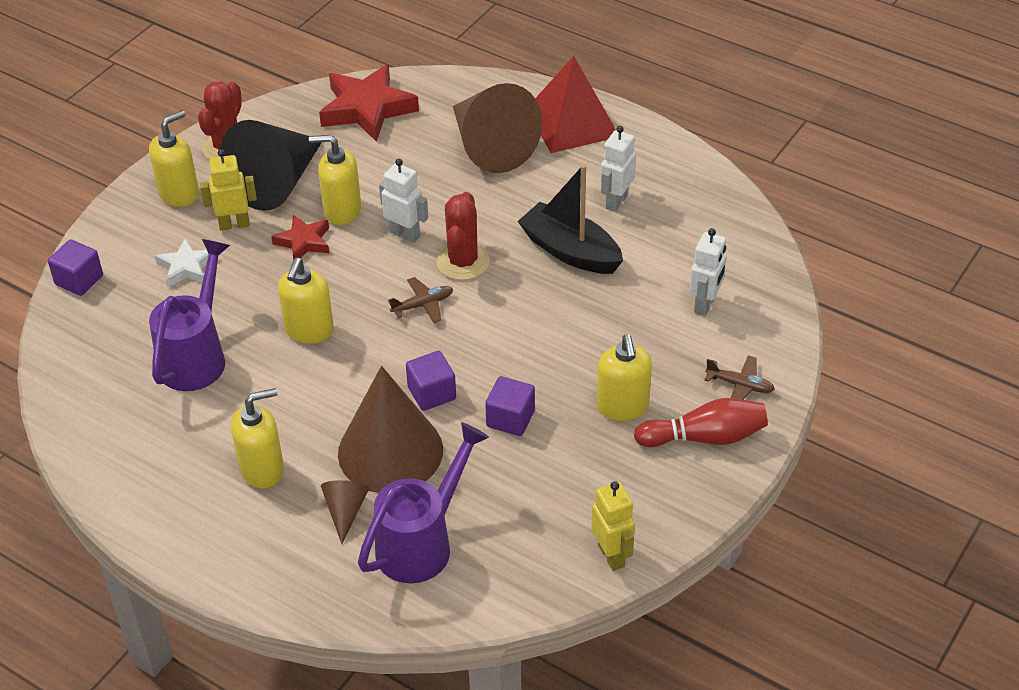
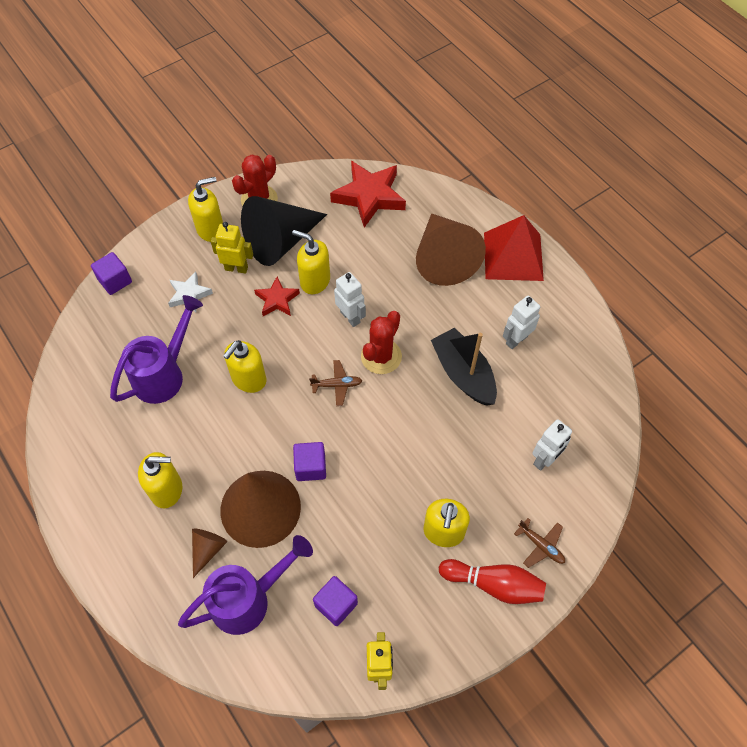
camera: 20 degrees right, 15 degrees up
(510, 419) = (357, 511): purple cube -> purple cube (336, 604)

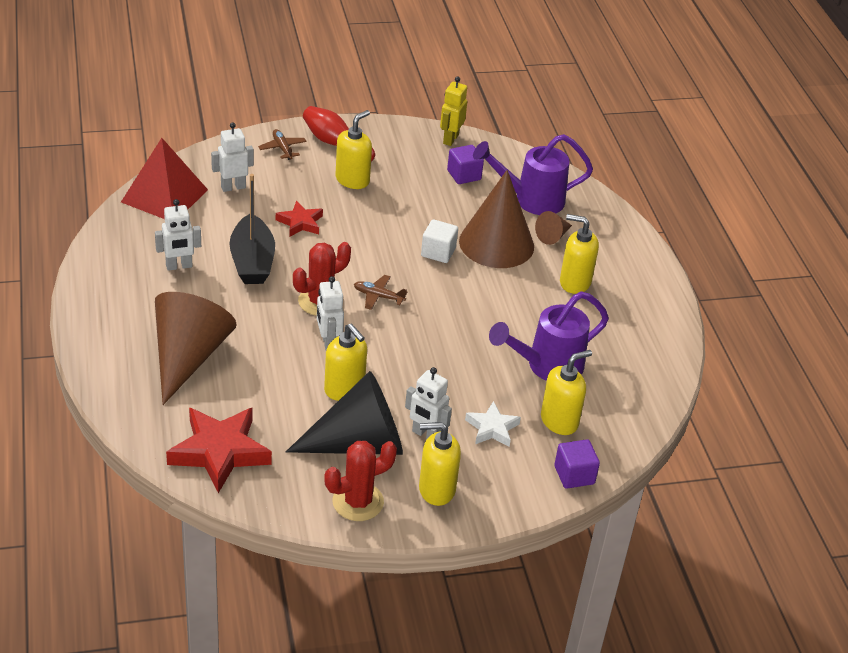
camera: 160 degrees left, 20 degrees down
(236, 268) = (426, 435): yellow robot -> white robot
(248, 379) = (462, 331): yellow soap dispenser -> yellow soap dispenser (559, 421)
(277, 300) = (396, 387): red star -> red star (300, 223)
(310, 467) = (438, 252): purple cube -> white cube
(513, 256) = (112, 331): red pyramid -> red pyramid (164, 196)

